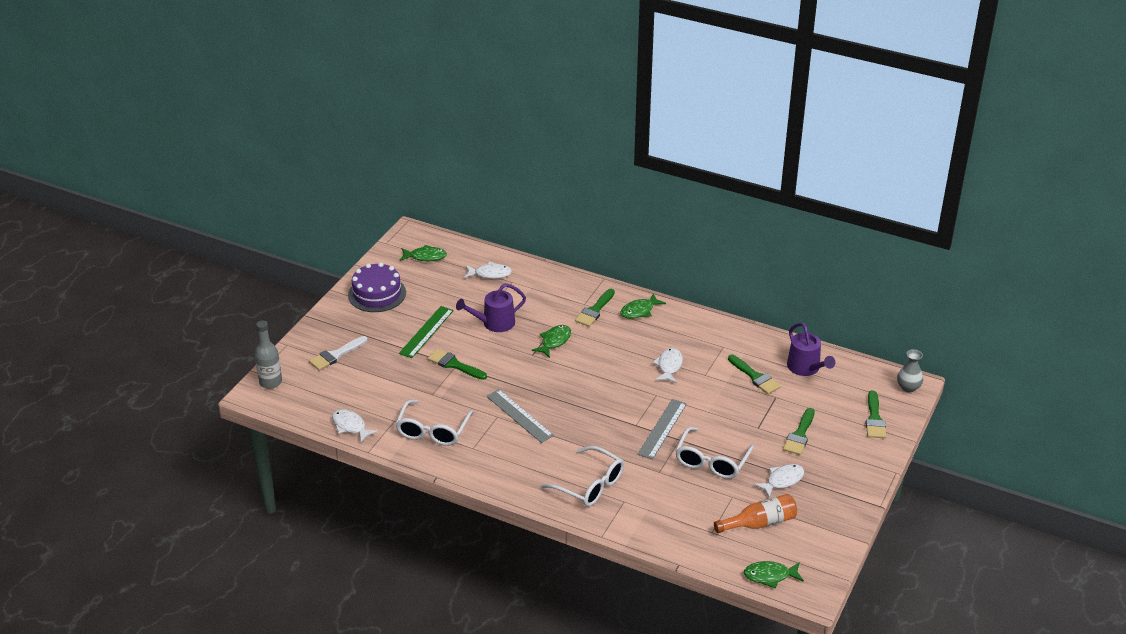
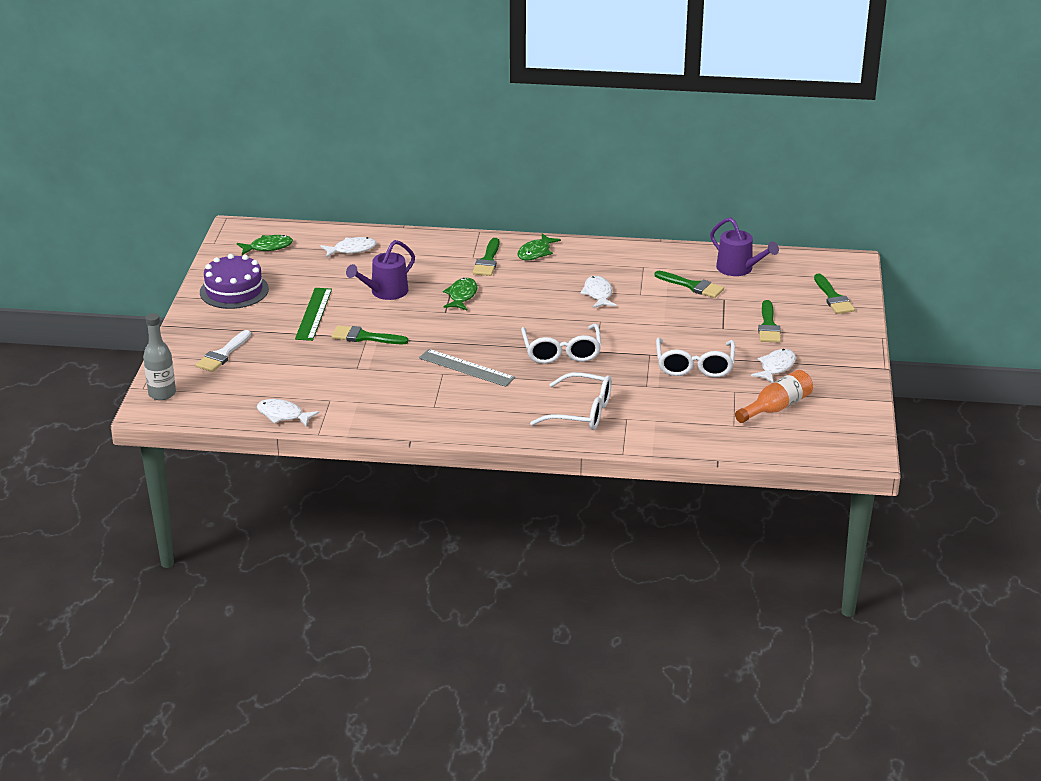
camera: 20 degrees left, 5 degrees down
(433, 430) = (379, 400): white glasses -> white glasses (561, 352)
(662, 429) = (626, 348): grey ruler -> none
(770, 576) = (815, 449): green fish -> none
(908, 387) = (849, 265): grey vase -> none

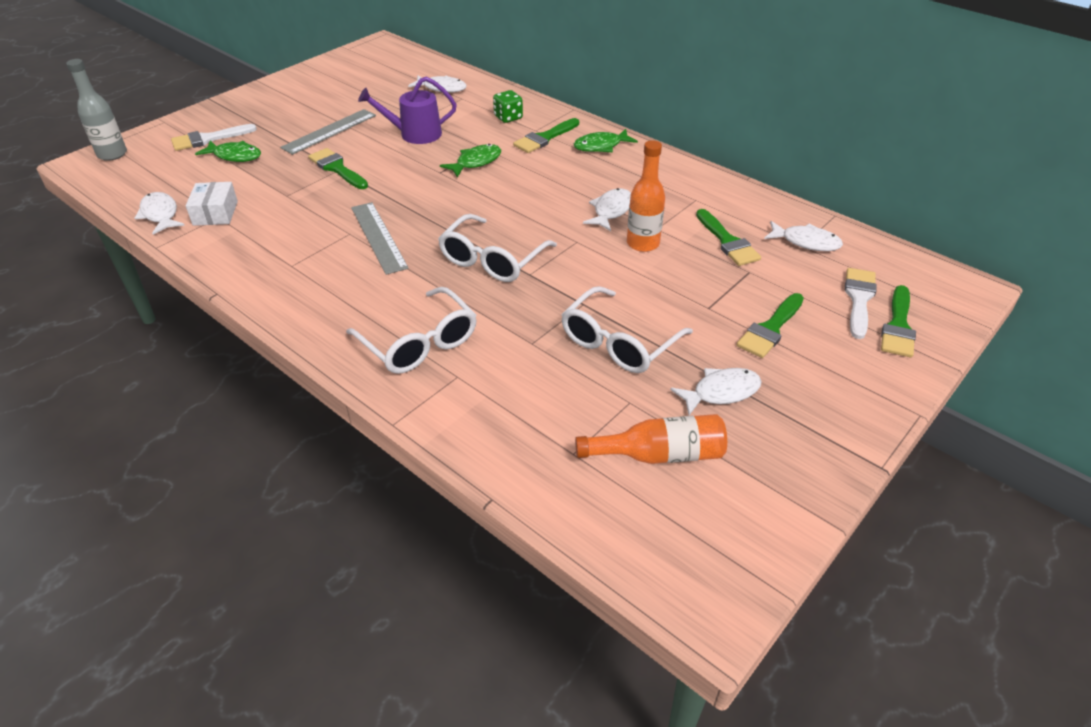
camera: 35 degrees right, 10 degrees up
(234, 290) = (302, 89): purple cake -> none
(268, 247) = (380, 65): green fish -> green fish (235, 156)
(314, 314) = (329, 131): green ruler -> grey ruler
(323, 398) = (215, 213): none -> white box
(439, 255) = (508, 117): none -> green dice
(643, 306) = (643, 243): none -> orange bottle
(738, 269) = (806, 242): purple watering can -> white fish
(800, 291) = (859, 299): none -> white brush

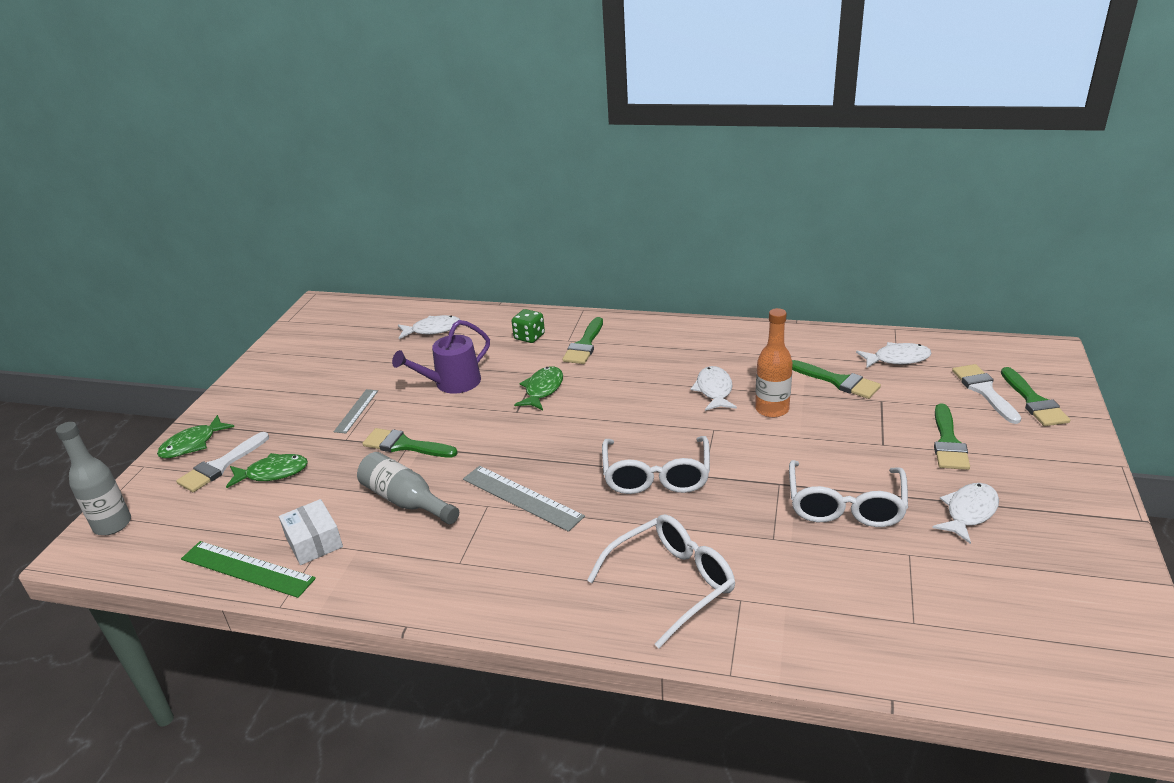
camera: 25 degrees left, 10 degrees down
(160, 214) = (247, 568): white fish -> green ruler
(299, 208) = (406, 501): none -> grey bottle
(329, 131) = (356, 411): grey ruler -> grey ruler, size x0.61
(419, 342) = (671, 584): white glasses -> white glasses turned 60 degrees counterclockwise
(601, 146) = (644, 335): green fish -> green fish (192, 444)
(659, 455) = (980, 589): orange bottle -> none

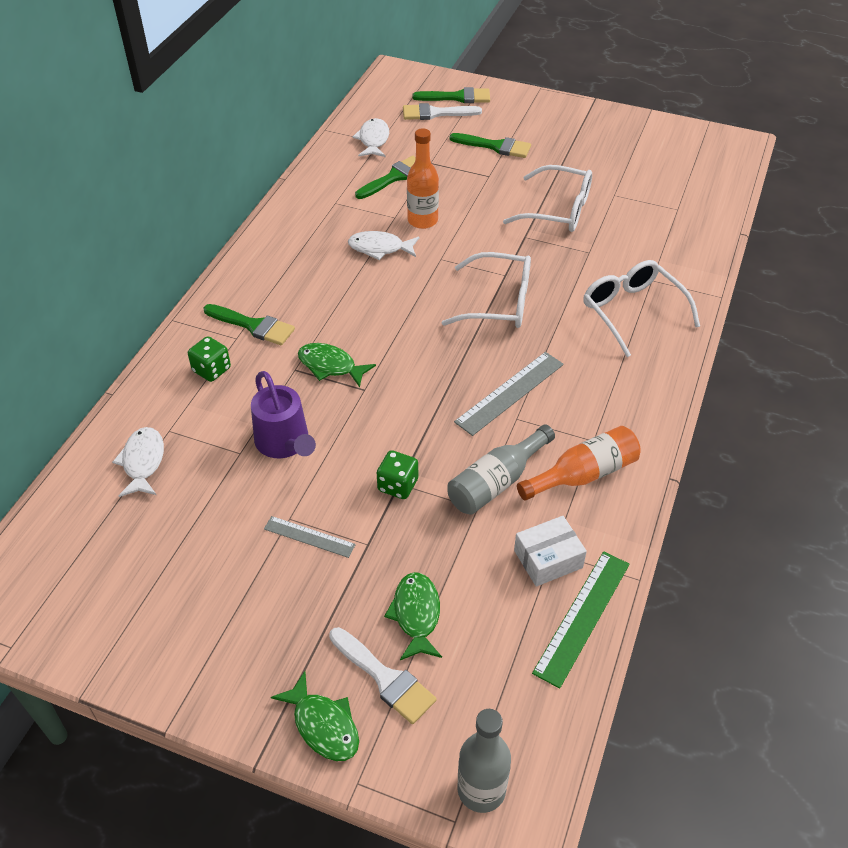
camera: 85 degrees left, 15 degrees up
(405, 445) = (398, 485): green brush -> green dice
(413, 558) = (583, 474): none -> orange bottle
(969, 512) = (576, 159): white fish -> none

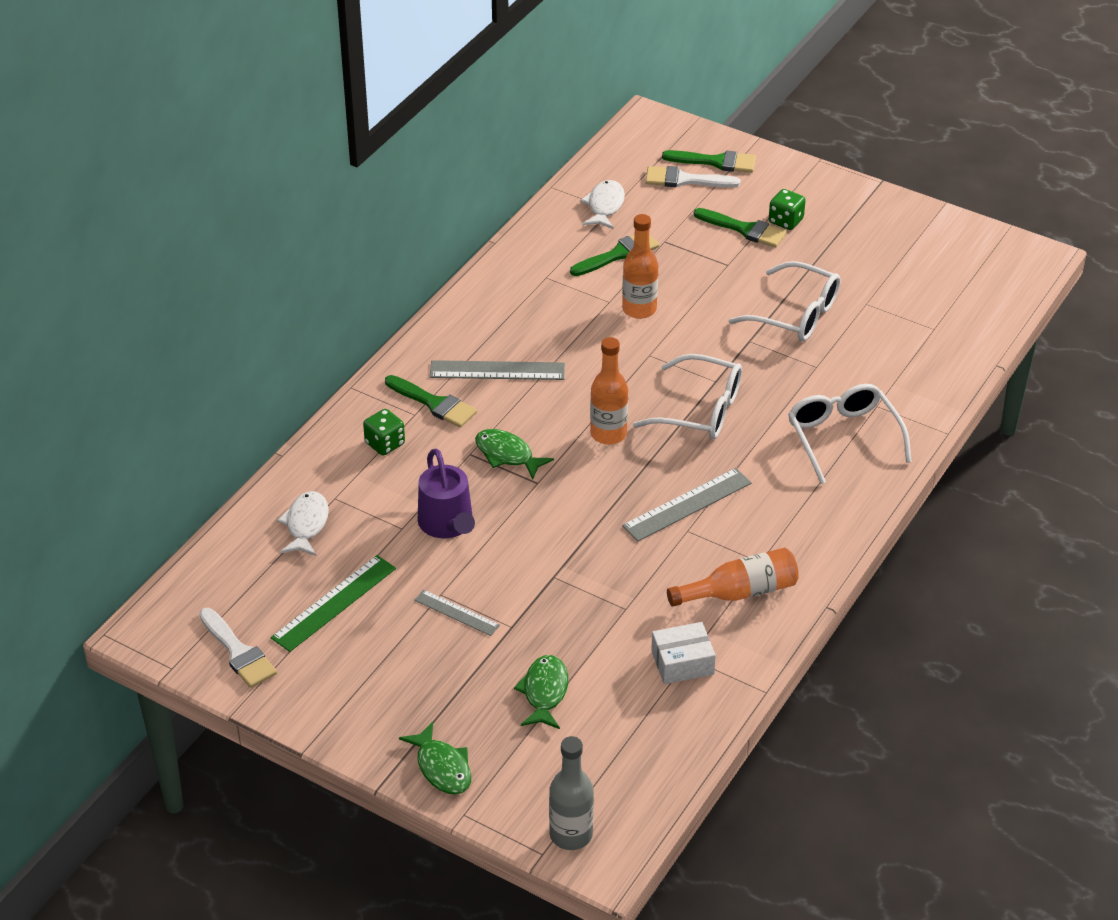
camera: 10 degrees right, 5 degrees down
(307, 289) = (497, 371): none -> grey ruler
(380, 248) = (585, 335): white fish -> none
(384, 678) = (504, 739): white brush -> white brush (238, 652)
(398, 485) = (552, 578): green dice -> green dice (785, 221)
(420, 334) = (608, 434): none -> orange bottle
(496, 482) = (650, 588): grey bottle -> none
(582, 617) = (700, 715): green ruler -> green ruler (334, 603)

